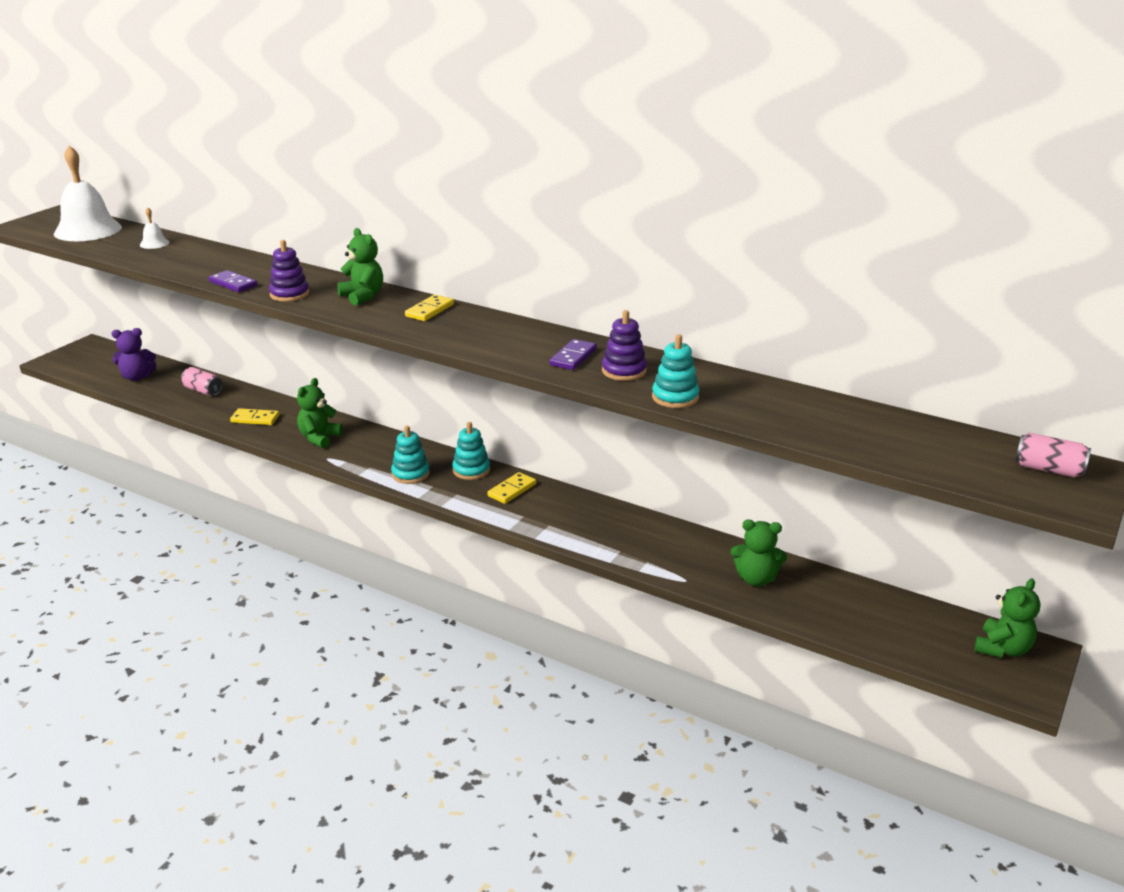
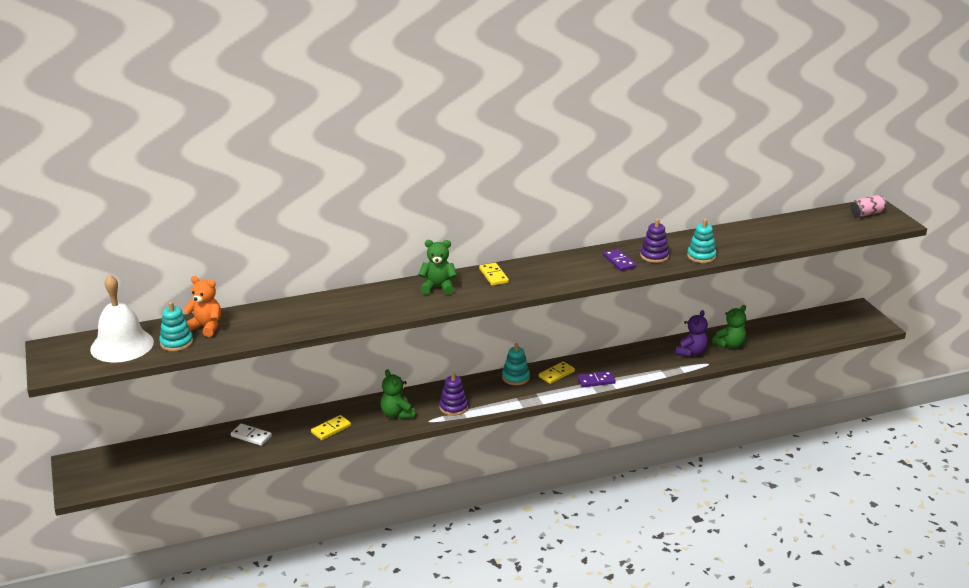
camera: 50 degrees left, 0 degrees up
(137, 377) = (179, 458): purple teddy bear -> purple teddy bear (691, 352)
(154, 243) = (206, 327): white bell -> orange teddy bear
(203, 391) = (251, 436): pink can -> white domino
(233, 284) = (343, 321): purple domino -> purple domino (596, 381)
(289, 294) = (395, 308): purple stacking toy -> purple stacking toy (453, 407)
(410, 474) = (491, 399): turquoise stacking toy -> turquoise stacking toy (176, 343)
(512, 490) = (556, 374): yellow domino -> yellow domino turned 60 degrees clockwise
(1002, 649) = (847, 315): green teddy bear -> none

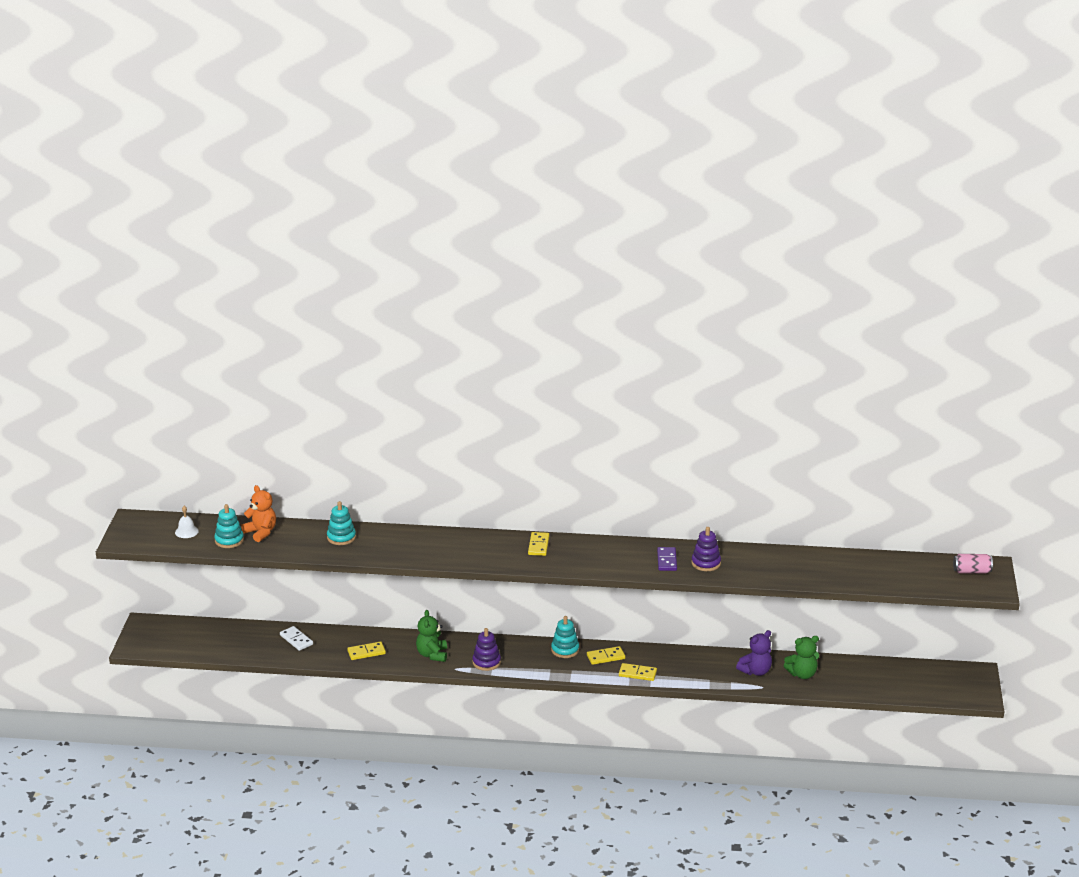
camera: 25 degrees right, 0 degrees up
(122, 345) = (186, 531): white bell -> white bell, size x0.43
(438, 287) = (480, 544): green teddy bear -> none
(596, 381) = (637, 673): purple domino -> yellow domino
(701, 256) = (751, 575): turquoise stacking toy -> turquoise stacking toy (341, 537)

